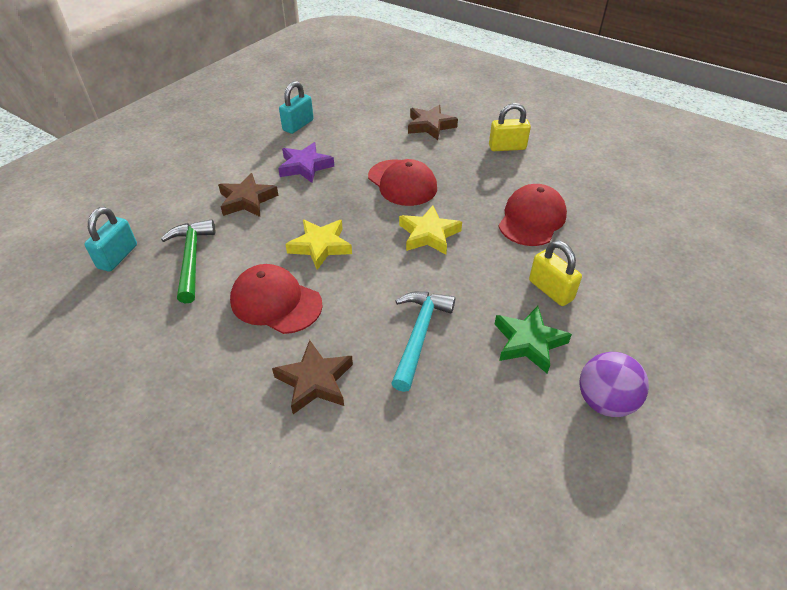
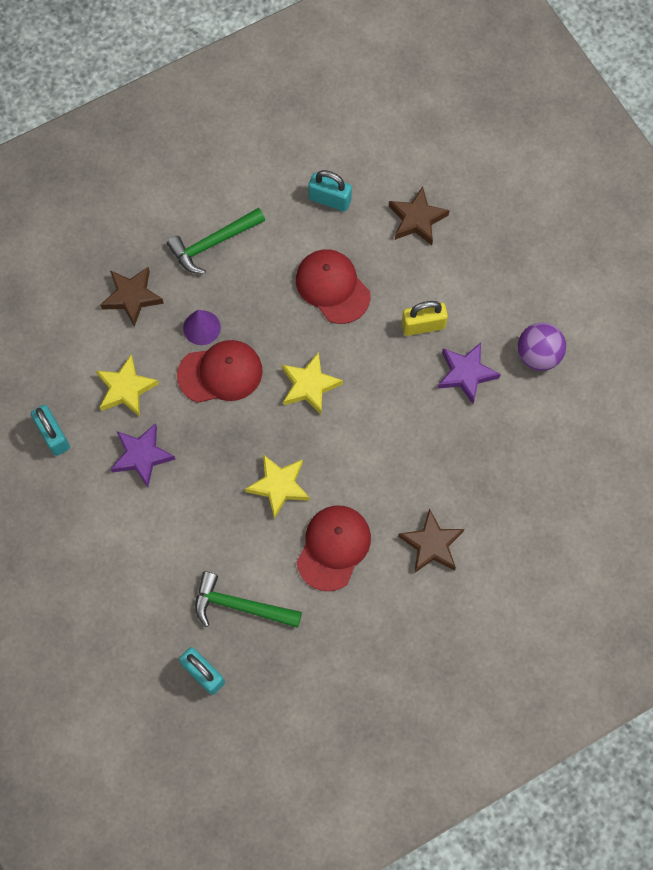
camera: 65 degrees left, 25 degrees up
(247, 200) = (173, 531): brown star -> brown star (417, 219)
(276, 302) = (333, 547): red cap -> red cap turned 150 degrees clockwise
(356, 144) = (126, 388): none -> yellow star
(419, 335) = (422, 449): turquoise hammer -> none
(433, 162) = (201, 327): none -> purple cone
(507, 147) = (213, 243): yellow padlock -> green hammer
(528, 342) = (466, 374): green star -> purple star
(607, 192) = (330, 199): none -> turquoise padlock

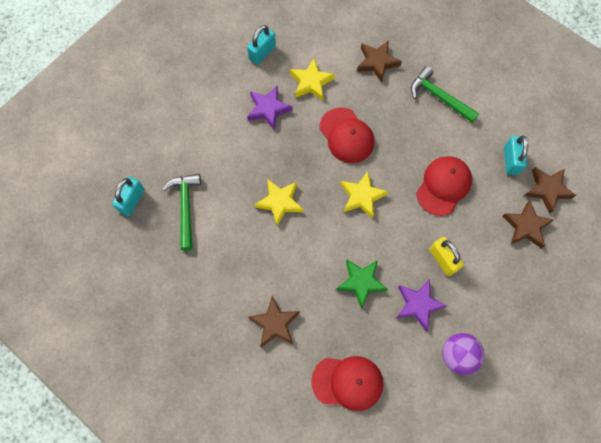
camera: 70 degrees right, 0 degrees up
(201, 327) = (374, 112): purple cone -> none
(333, 547) = (248, 254): red cap -> red cap (347, 382)
(381, 177) = (547, 190): none -> brown star
(417, 427) = (361, 282): none -> green star

